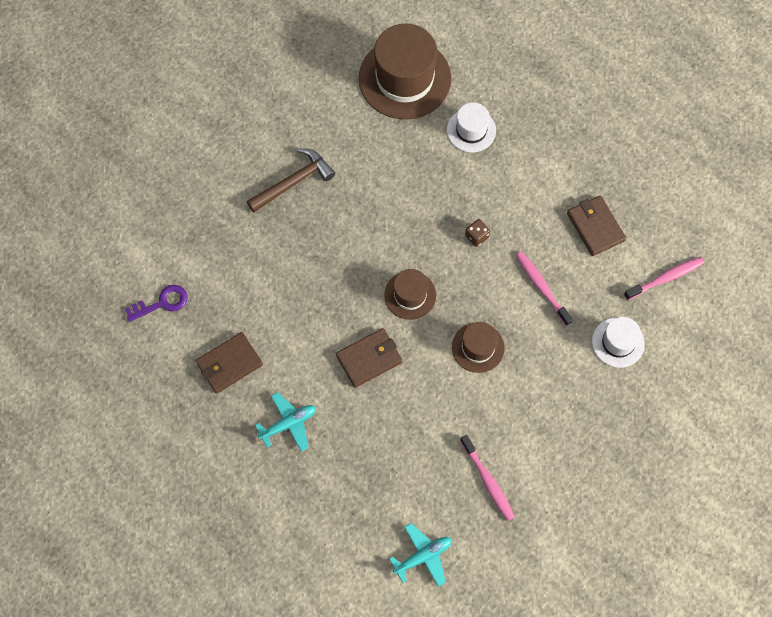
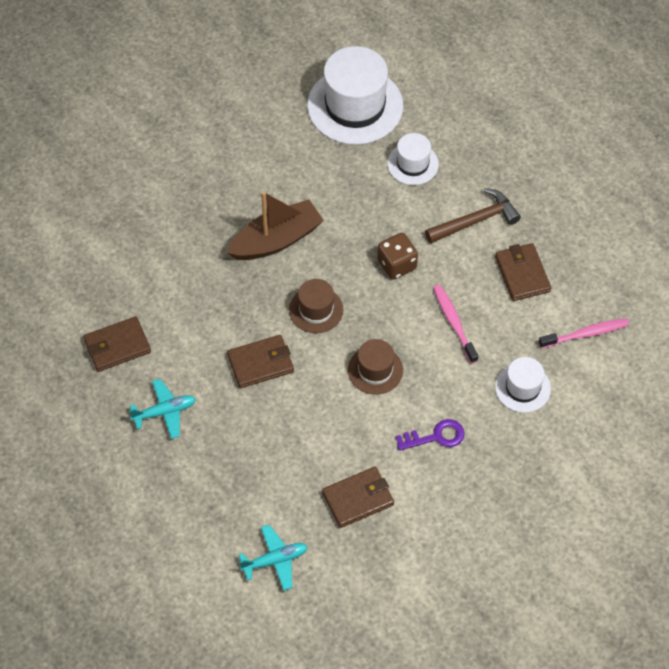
camera: 10 degrees right, 10 degrees down
(162, 303) = (62, 279): purple key -> purple key (435, 437)
(294, 181) = (221, 185): brown hammer -> brown hammer (476, 220)
(358, 229) = (276, 240): none -> brown boat
(405, 78) = (355, 106): brown hat -> white hat
(476, 236) = (397, 264): brown dice -> brown dice, size x1.61
(488, 480) = (358, 499): pink toothbrush -> brown wallet

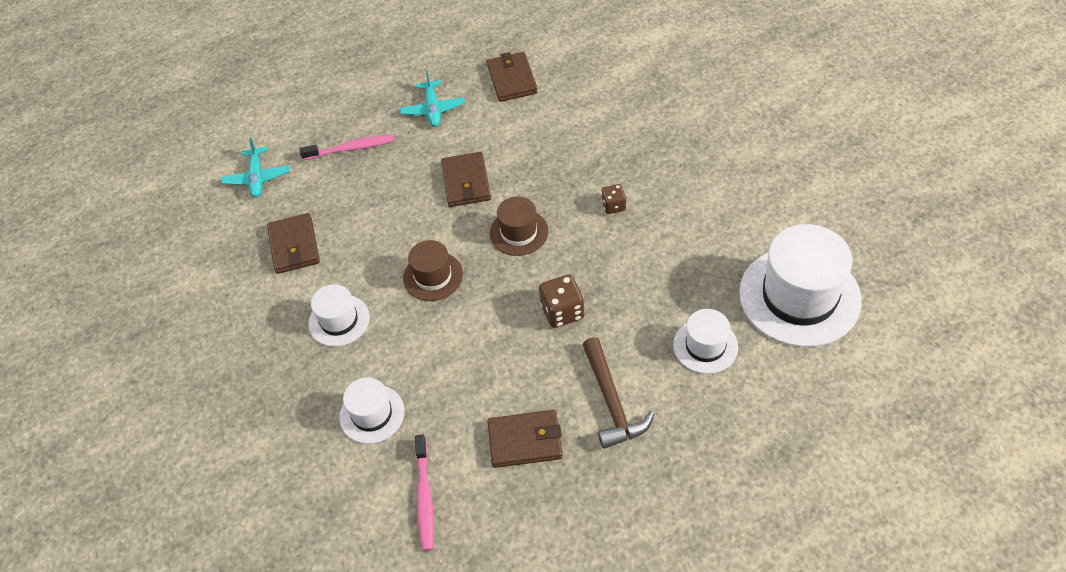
camera: 105 degrees right, 5 degrees down
(276, 240) = (613, 206): brown boat -> brown dice
(435, 437) = (339, 320): purple key -> white hat
(454, 323) = (473, 357): pink toothbrush -> pink toothbrush (351, 148)

